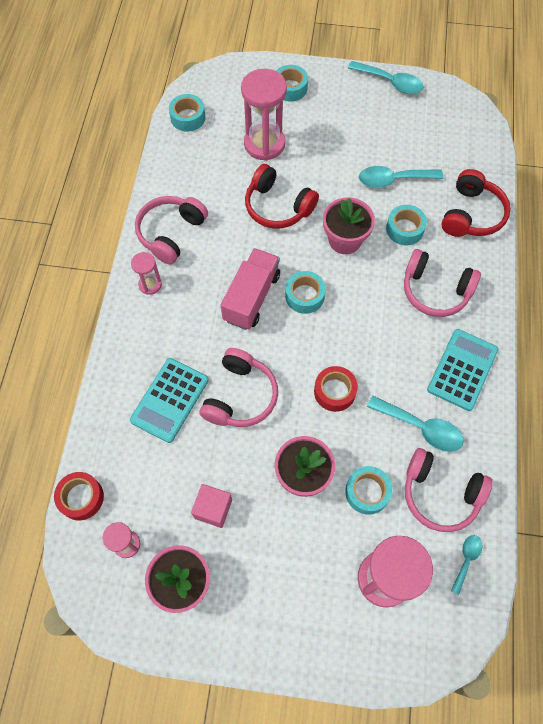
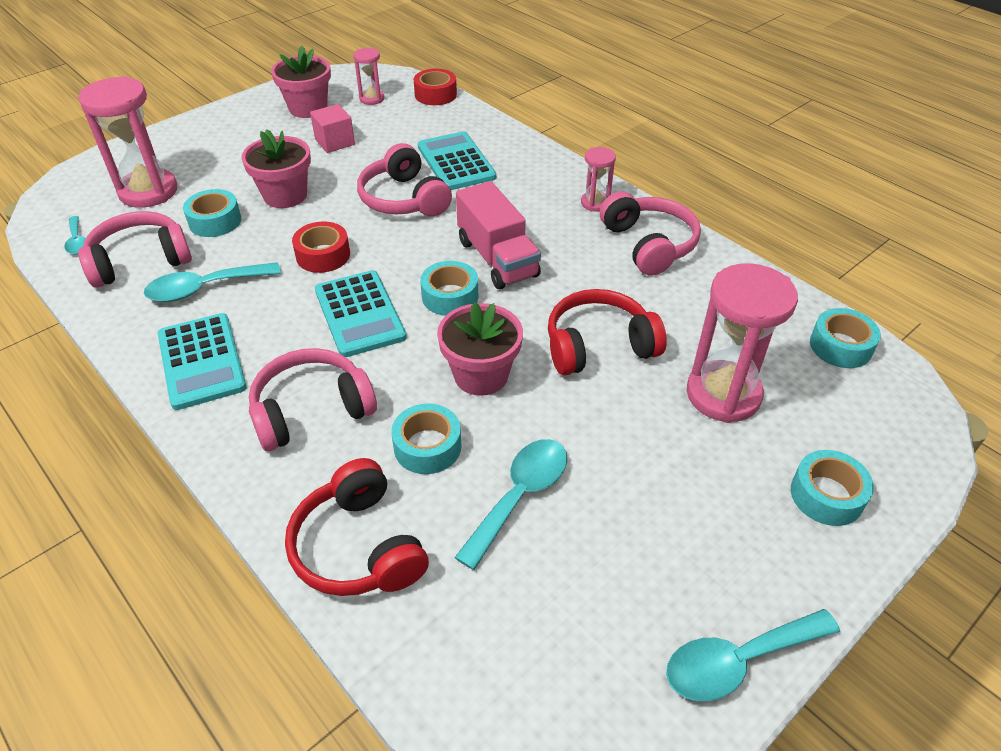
camera: 130 degrees right, 20 degrees down
(359, 327) = (359, 314): none -> turquoise calculator

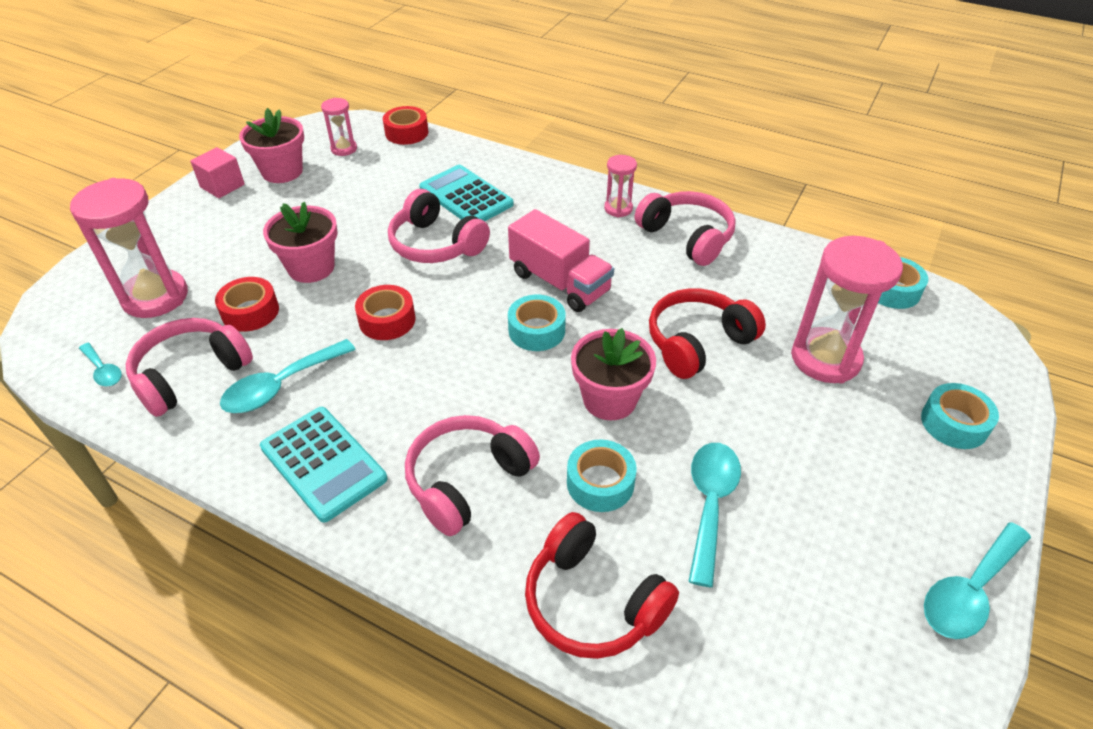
camera: 20 degrees left, 0 degrees up
(215, 221) = (250, 312): turquoise tape -> red tape
(335, 142) = (331, 201): pink cube -> pink cube (222, 186)
(359, 314) = (459, 370): turquoise calculator -> none

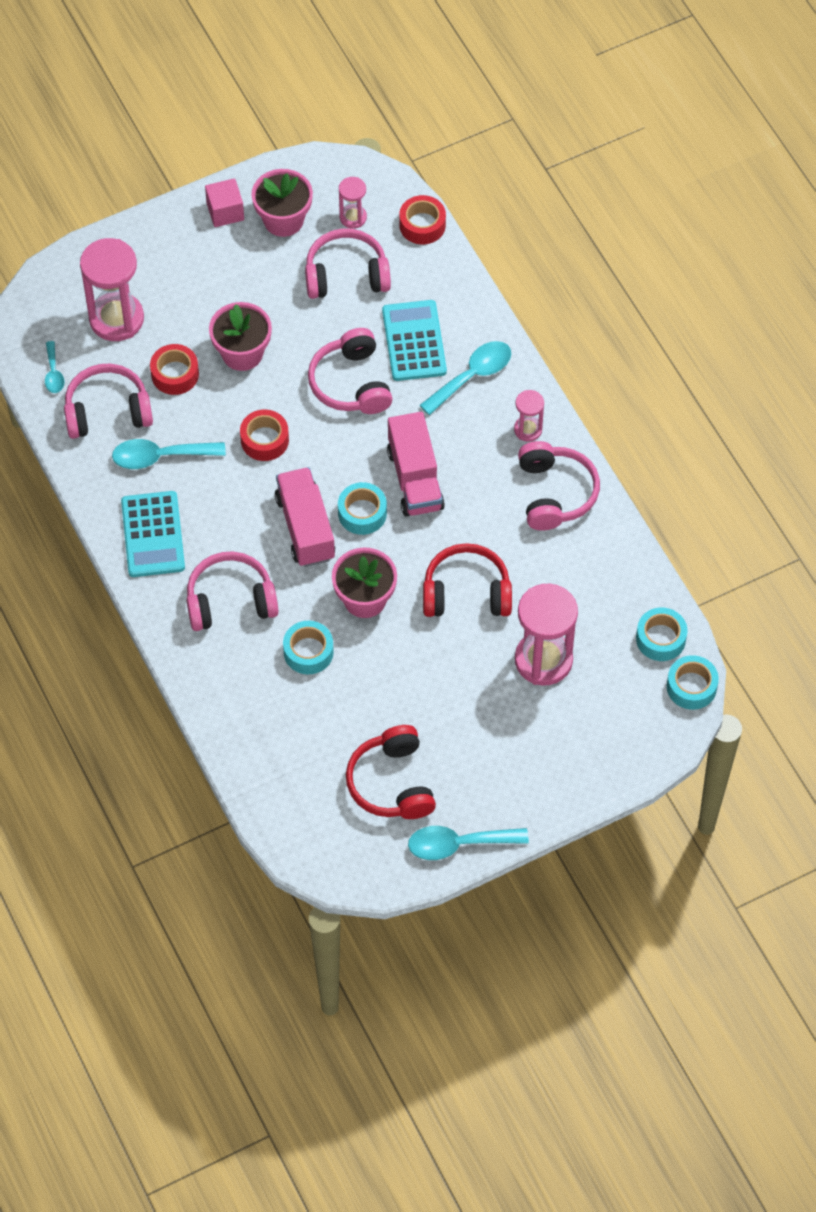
camera: 35 degrees right, 15 degrees up
(368, 181) = (346, 275): none -> pink headphones
(491, 370) = (305, 528): none -> pink truck
(592, 601) = (245, 716): red headphones -> red headphones (392, 783)
(710, 504) = (362, 706): turquoise spoon -> turquoise spoon (472, 376)
(954, 423) = (575, 756): turquoise tape -> turquoise tape (691, 687)

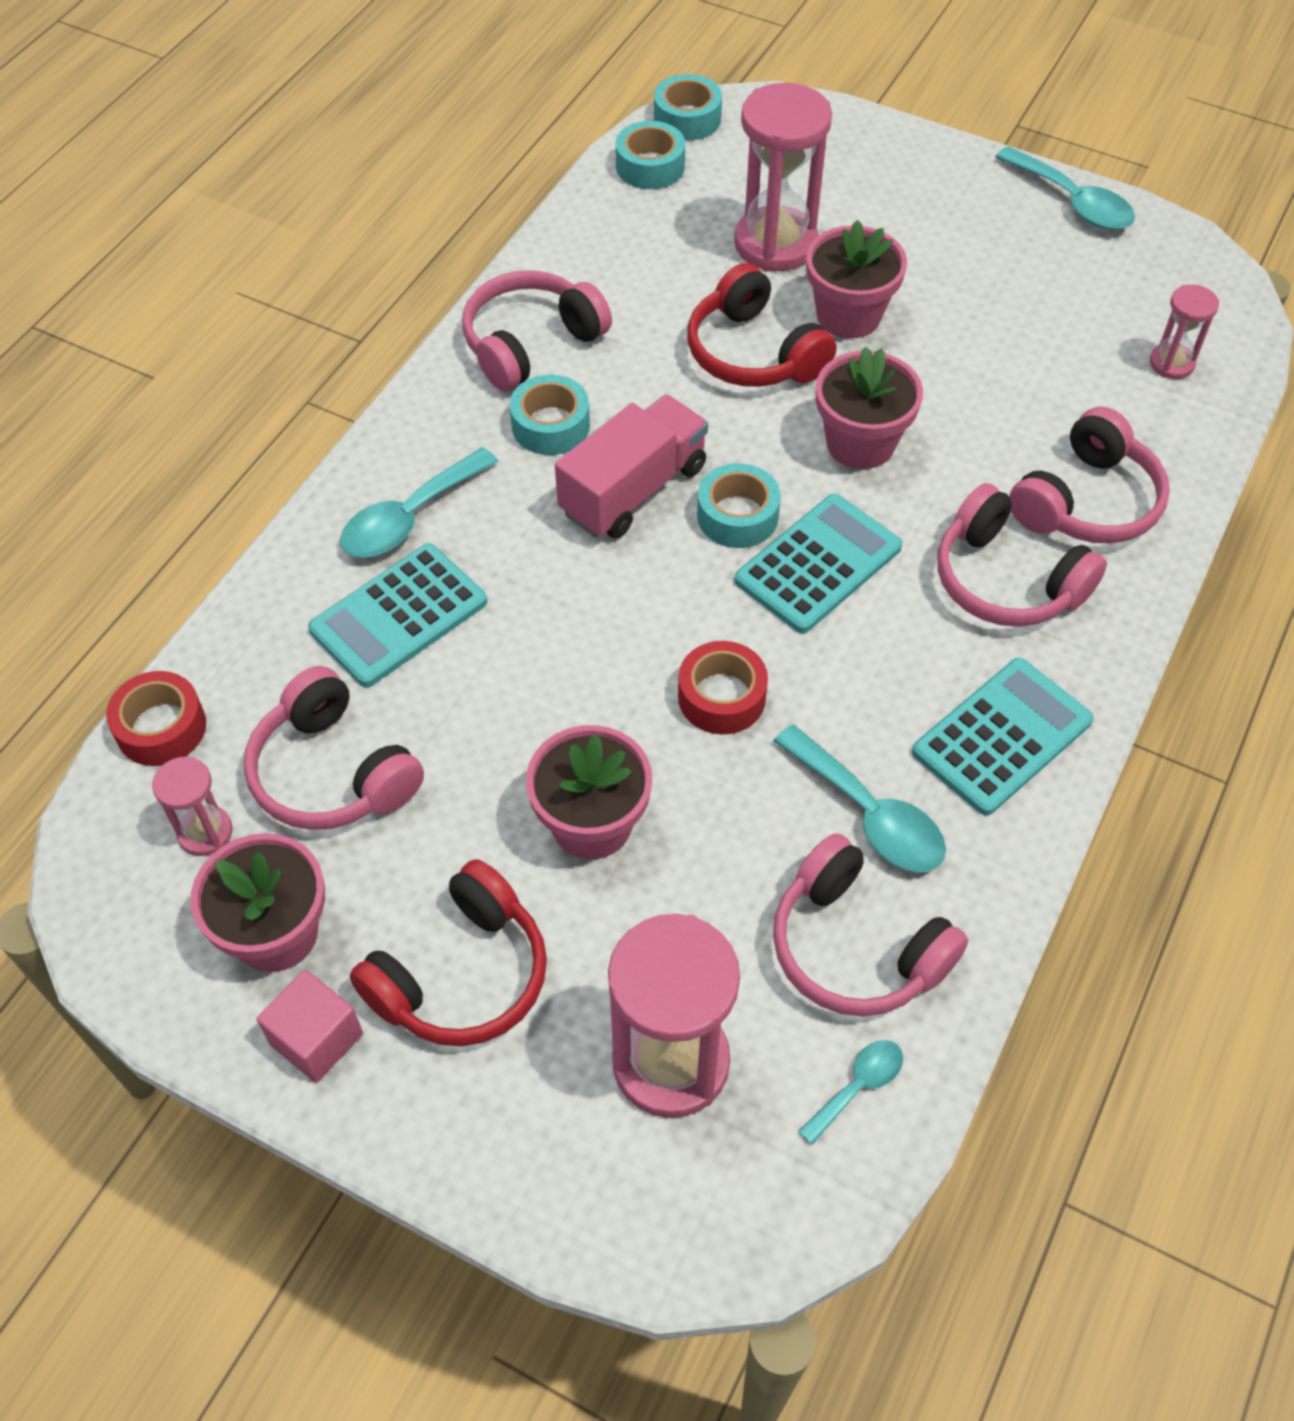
camera: 125 degrees left, 5 degrees down
(175, 374) = (707, 894): red tape -> none
(305, 528) = (818, 564): pink truck -> turquoise calculator
(308, 652) = (990, 457): turquoise tape -> turquoise tape (550, 425)
(351, 383) = (534, 649): pink headphones -> pink headphones (1087, 502)
(392, 783) = (1067, 290): red headphones -> red headphones (461, 975)
(459, 657) = (848, 315): none -> pink flower pot
(472, 376) = (410, 517): turquoise spoon -> turquoise spoon turned 60 degrees counterclockwise
(528, 429) = (453, 416): pink hourglass -> pink hourglass (1171, 363)

